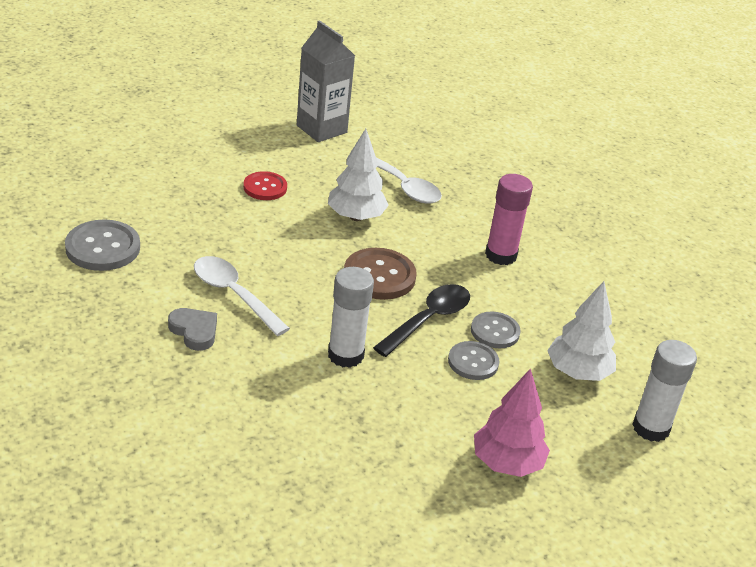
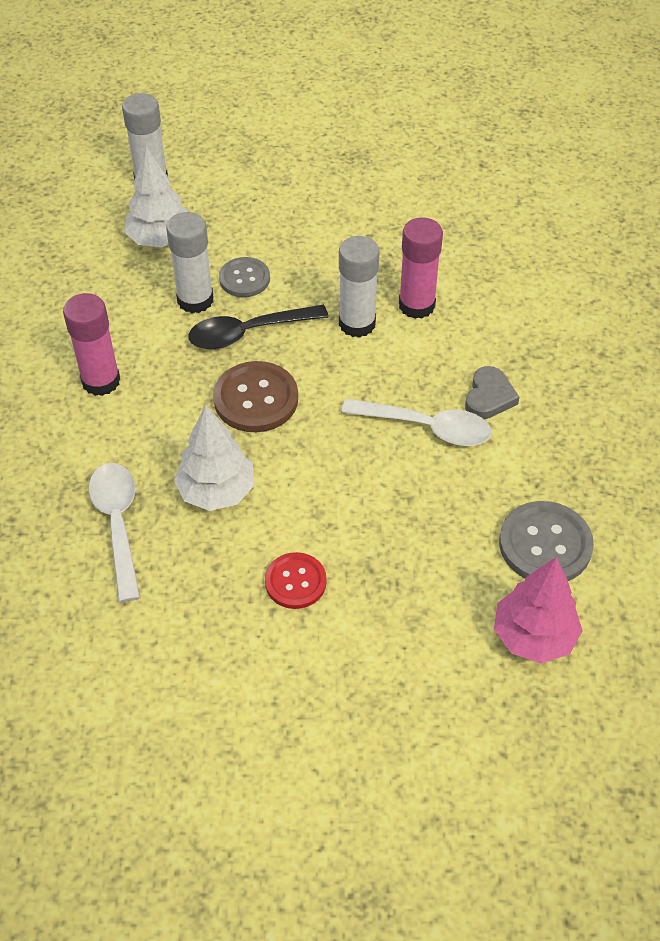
camera: 145 degrees left, 15 degrees up
(194, 331) = (489, 397): grey heart -> grey heart turned 150 degrees counterclockwise
(234, 294) = (426, 427): white spoon -> white spoon turned 60 degrees counterclockwise
(304, 388) = (416, 305): none -> pink glue stick
(321, 129) = (136, 680): grey carton -> none
(495, 331) = (195, 300): grey button -> white glue stick
(507, 463) = (294, 194): pink tree -> pink tree (533, 636)

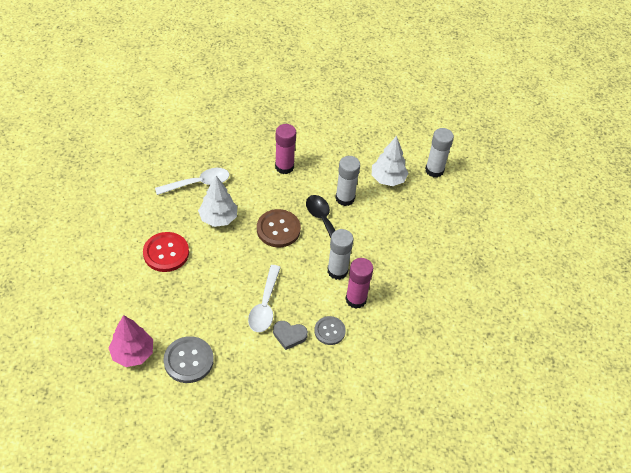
camera: 80 degrees right, 0 degrees up
(244, 279) = (364, 218): grey button -> grey button (329, 331)
(295, 582) = (166, 253): red button -> red button, size x1.53

